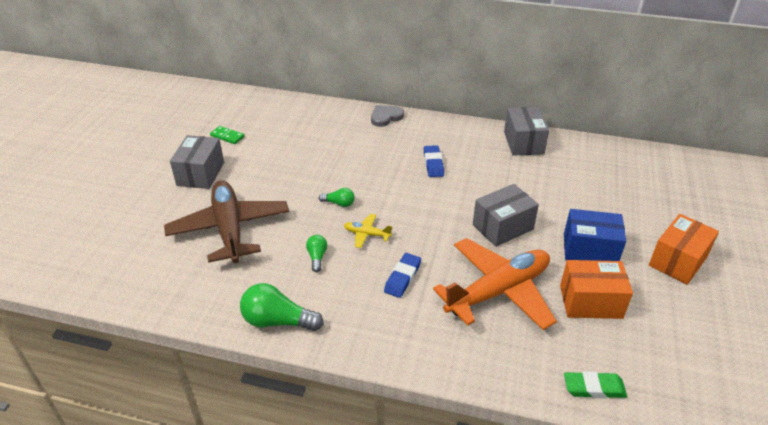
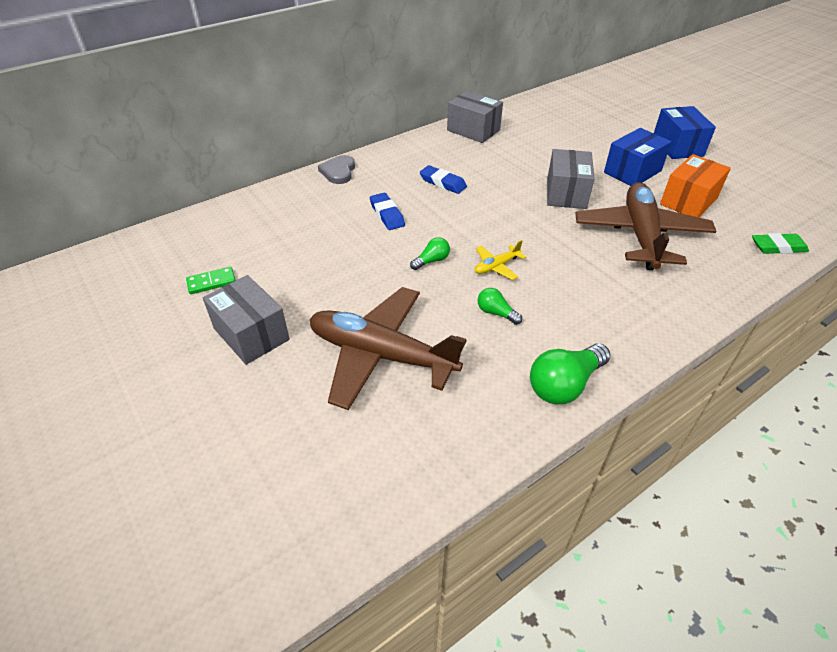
camera: 50 degrees left, 5 degrees up
(402, 277) = (577, 275): blue eraser -> blue eraser (387, 214)
(498, 291) = (640, 235): orange plane -> brown plane
(594, 388) = (778, 247): green eraser -> green eraser turned 45 degrees clockwise
(678, 261) = (677, 146): orange box -> blue box

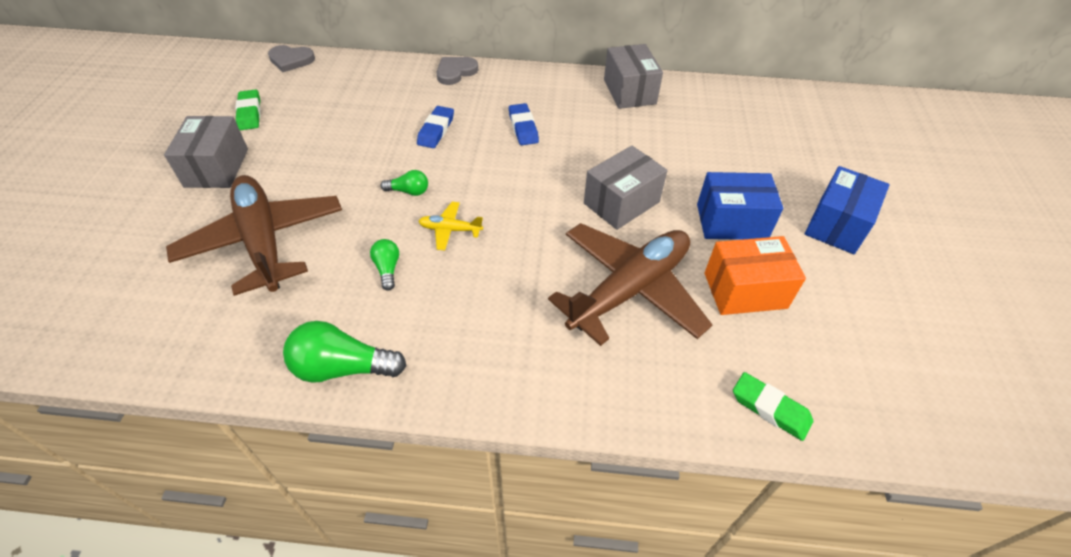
camera: 40 degrees right, 5 degrees up
(181, 227) = (291, 60): none -> grey heart
(211, 282) = (250, 113): green domino -> green eraser

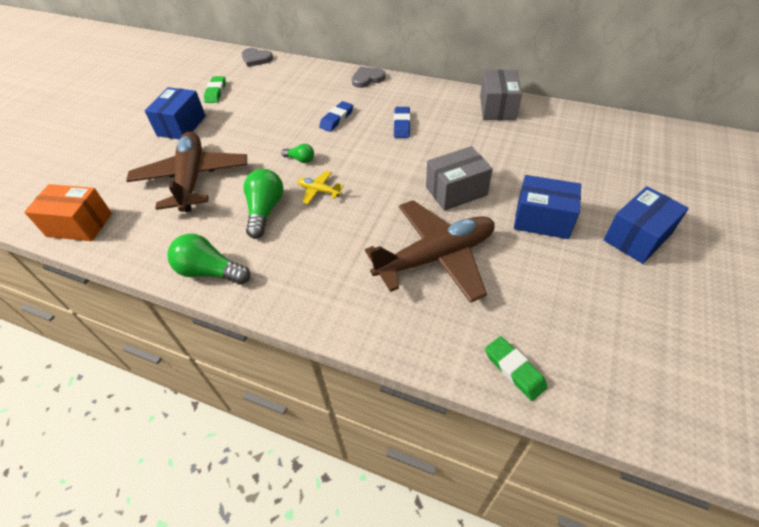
camera: 20 degrees right, 0 degrees up
(217, 168) = (181, 126): grey box -> blue box
(387, 269) = (265, 211): green light bulb -> green light bulb, size x1.84
(745, 290) = (531, 275): orange box -> orange box (79, 225)

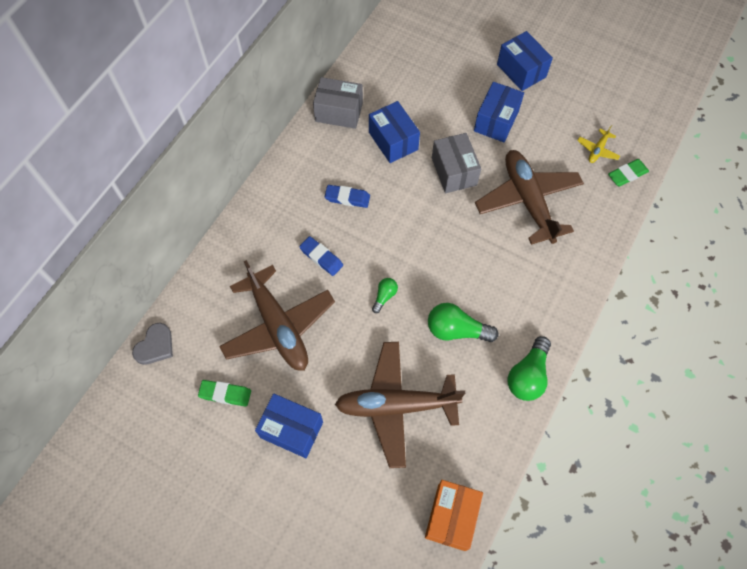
camera: 85 degrees left, 15 degrees up
(271, 107) = (278, 326): none -> brown plane
(319, 191) = (436, 281): yellow plane -> yellow plane (597, 150)
(367, 79) = (248, 219): grey heart -> none
(478, 144) = (393, 141): none -> blue box

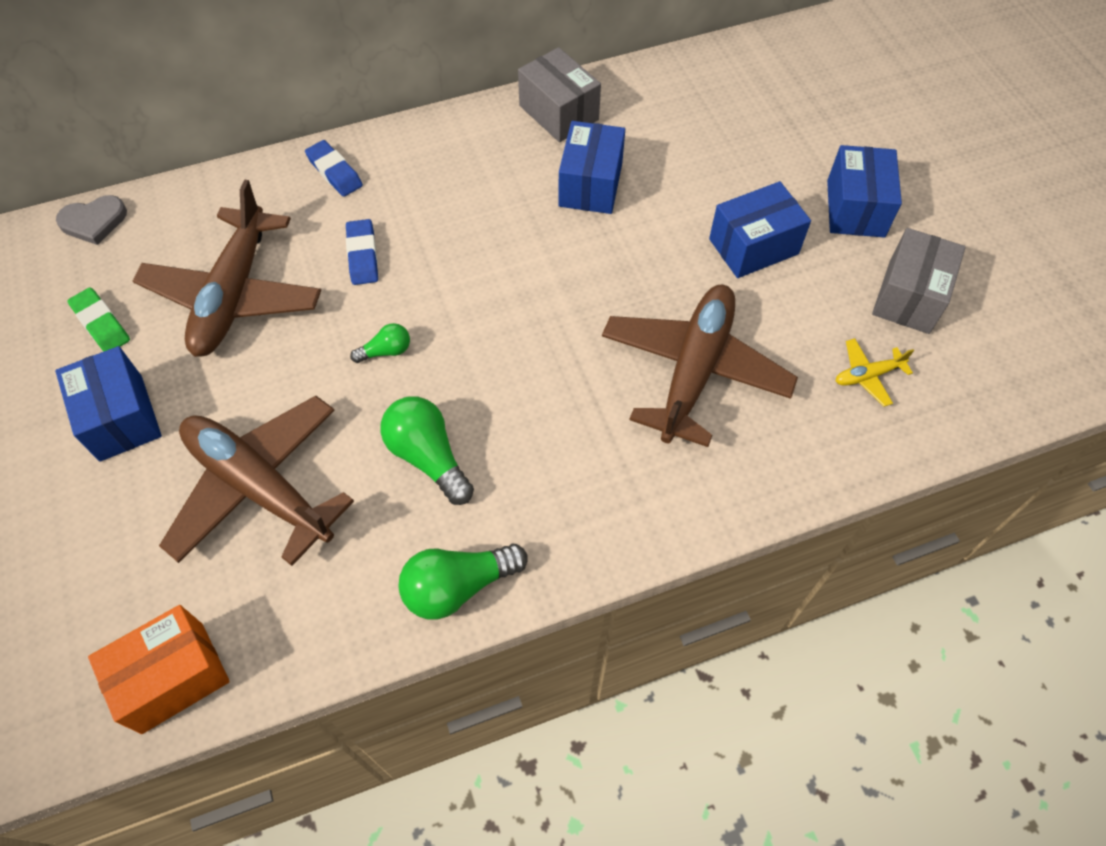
camera: 40 degrees right, 5 degrees down
(347, 198) = (465, 211): blue eraser -> blue eraser (334, 172)
(454, 171) = (630, 269): grey box -> grey box (909, 296)
(627, 174) = (881, 437): green eraser -> none

